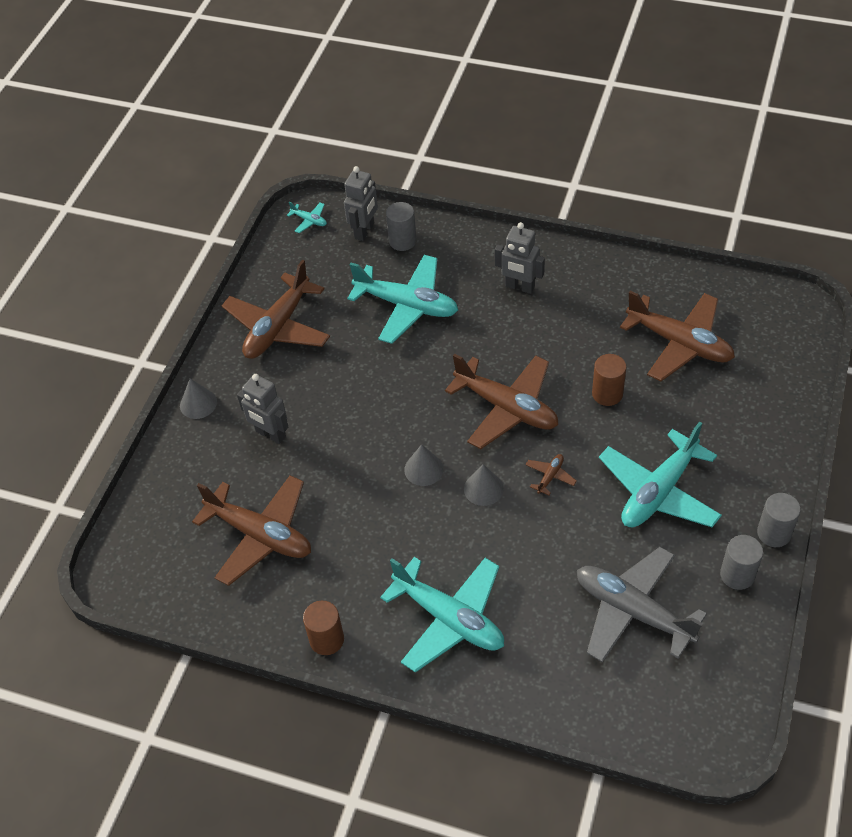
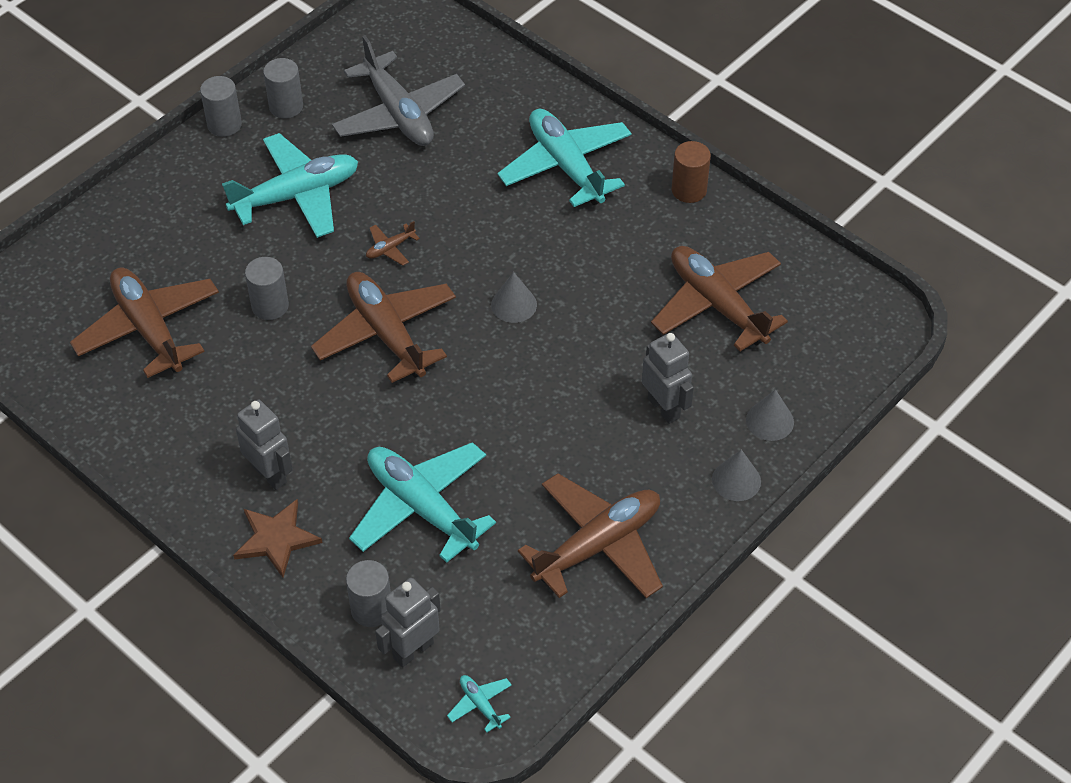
camera: 160 degrees left, 0 degrees up
(483, 488) = (464, 262): grey cone -> grey cone (770, 421)
(487, 254) = (276, 539): none -> brown star
(607, 394) = (270, 306): brown cylinder -> grey cylinder

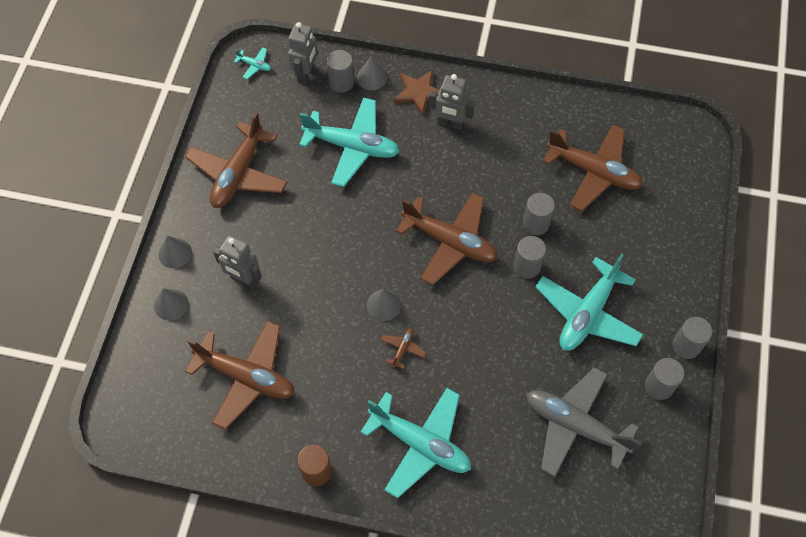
camera: 150 degrees right, 10 degrees up
(320, 268) = (527, 266): none -> grey cylinder
(323, 595) = (371, 77): none -> grey cone
(390, 248) = (494, 305): brown plane -> brown plane (403, 349)

